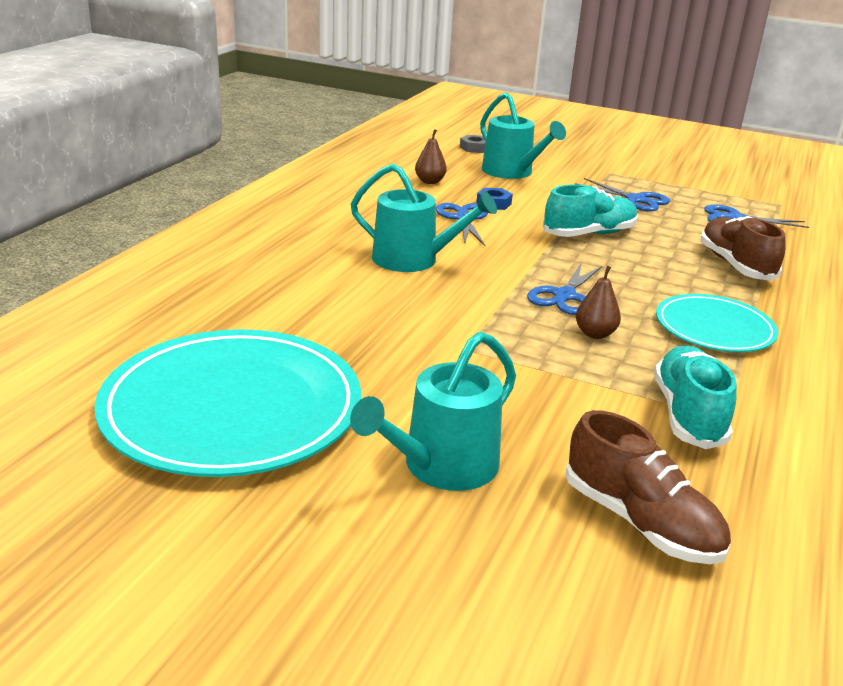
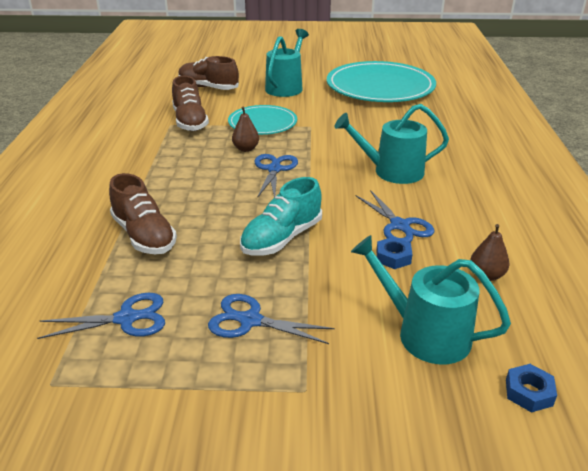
camera: 160 degrees right, 5 degrees up
(474, 148) = (529, 392): grey nut -> blue nut
(688, 414) = (190, 121): turquoise shoe -> brown shoe
(714, 328) = (171, 170): turquoise plate -> turquoise plate (262, 123)

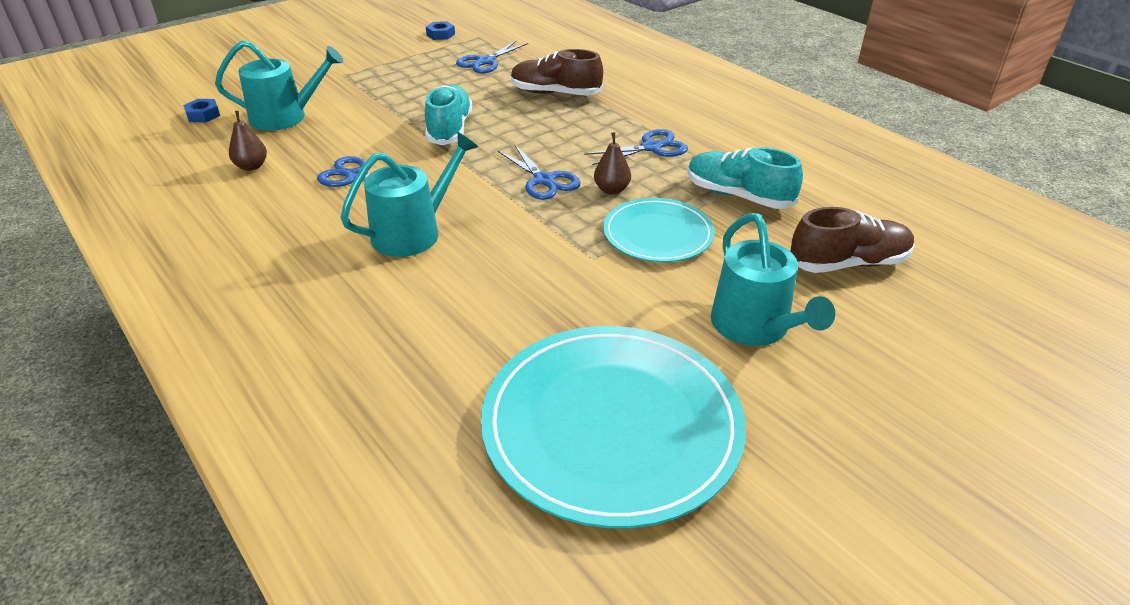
camera: 140 degrees right, 5 degrees up
(190, 121) = (738, 196): brown shoe -> turquoise shoe
(250, 321) = (409, 85): blue scissors -> blue scissors (651, 147)
(393, 257) = (342, 150): blue nut -> blue nut (440, 35)

